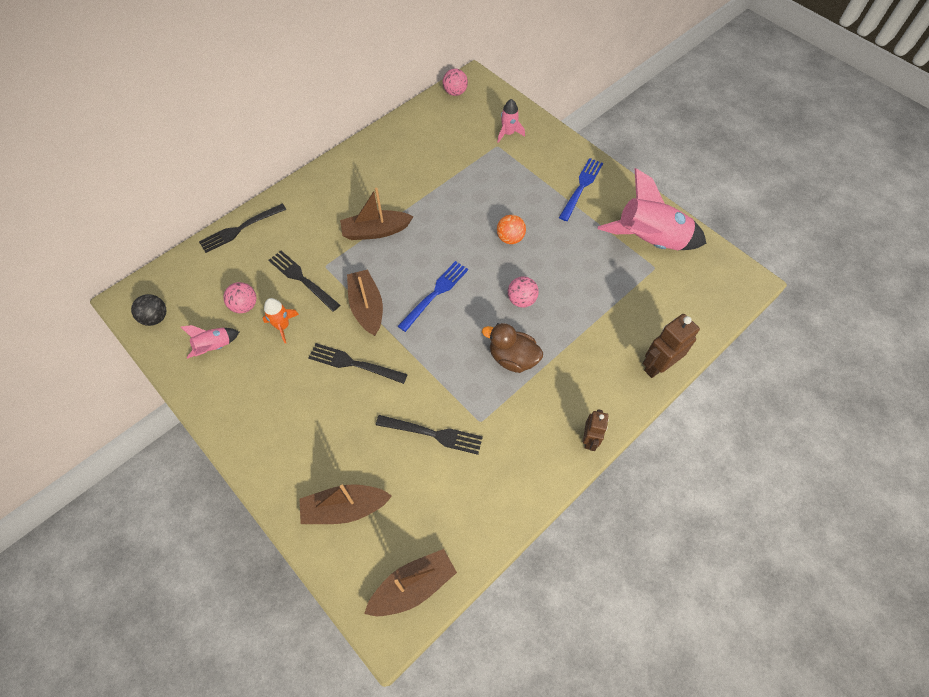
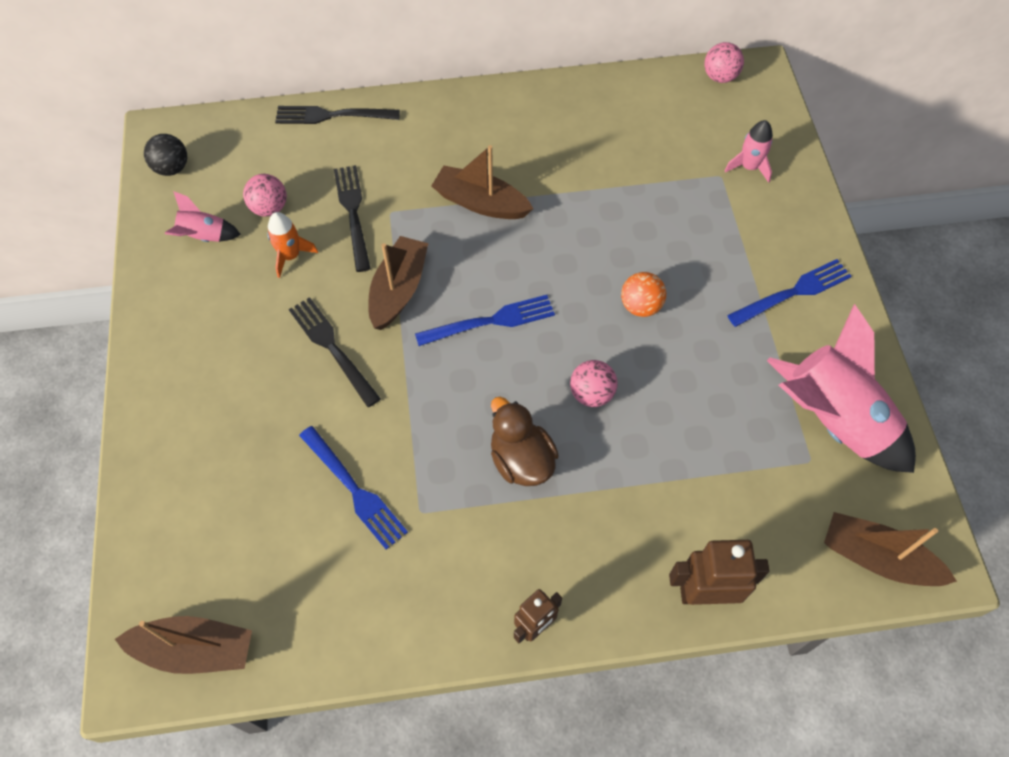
camera: 35 degrees right, 0 degrees up
(345, 508) = (194, 508): brown boat -> brown boat (877, 558)
(433, 434) = (354, 489): black fork -> blue fork

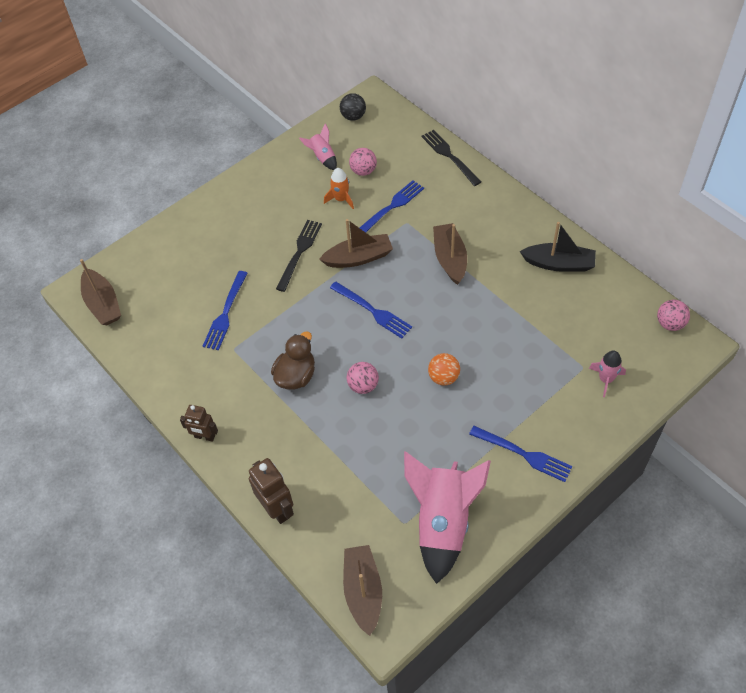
camera: 60 degrees right, 5 degrees down
(353, 213) = (391, 207): black fork -> blue fork
(572, 114) = (559, 264): none -> black boat

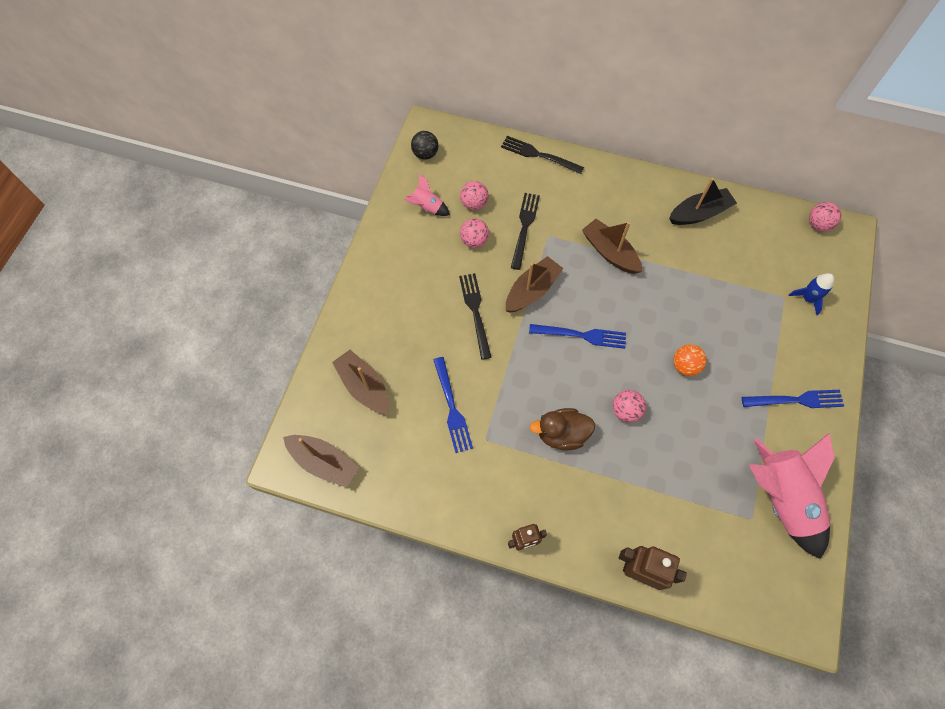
camera: 35 degrees left, 10 degrees up
(296, 376) = (561, 434): brown duck -> brown duck turned 90 degrees counterclockwise
(341, 199) = (474, 241): orange rocket -> pink ball
(363, 591) = (766, 602): brown boat -> brown boat (364, 386)
(391, 207) = (524, 227): blue fork -> black fork
(605, 379) = (807, 298): pink rocket -> blue rocket

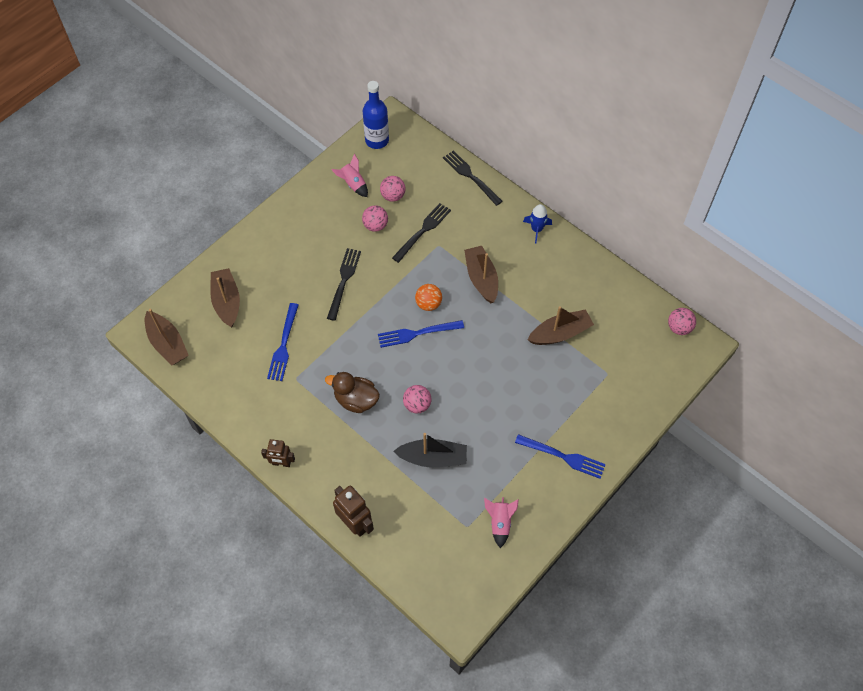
camera: 25 degrees right, 5 degrees down
(425, 154) = (377, 140): black ball -> blue bottle
(532, 290) = (398, 283): brown boat -> brown boat (560, 333)
(581, 335) = (417, 333): blue fork -> blue fork turned 135 degrees clockwise
(685, 366) = (487, 392): orange ball -> orange ball (428, 304)
(699, 213) = (578, 277): black boat -> black boat (433, 458)
(780, 499) = (500, 523): pink rocket -> pink rocket, size x0.47
(807, 298) = (627, 383): blue rocket -> blue rocket (536, 229)

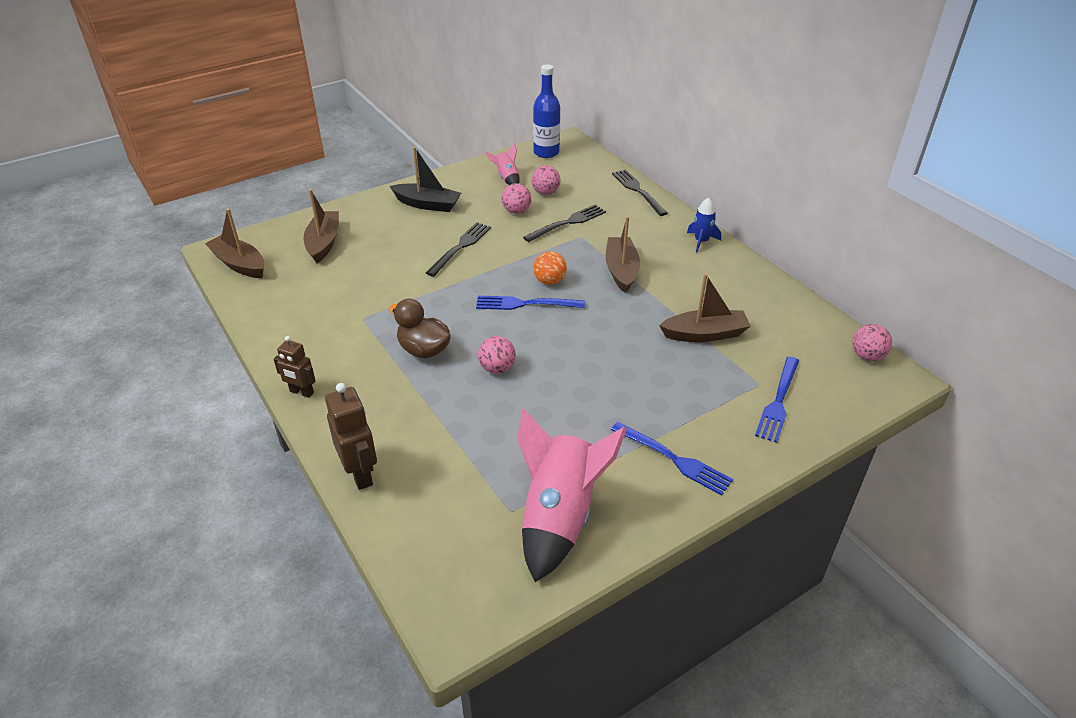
camera: 15 degrees right, 20 degrees down
(167, 343) = (239, 264): brown boat -> brown boat turned 150 degrees clockwise
(283, 345) = (365, 287): blue fork -> blue fork (778, 401)
(433, 458) = (494, 425): black boat -> black boat (427, 204)
(500, 523) = (559, 516): pink rocket -> pink rocket, size x2.12

